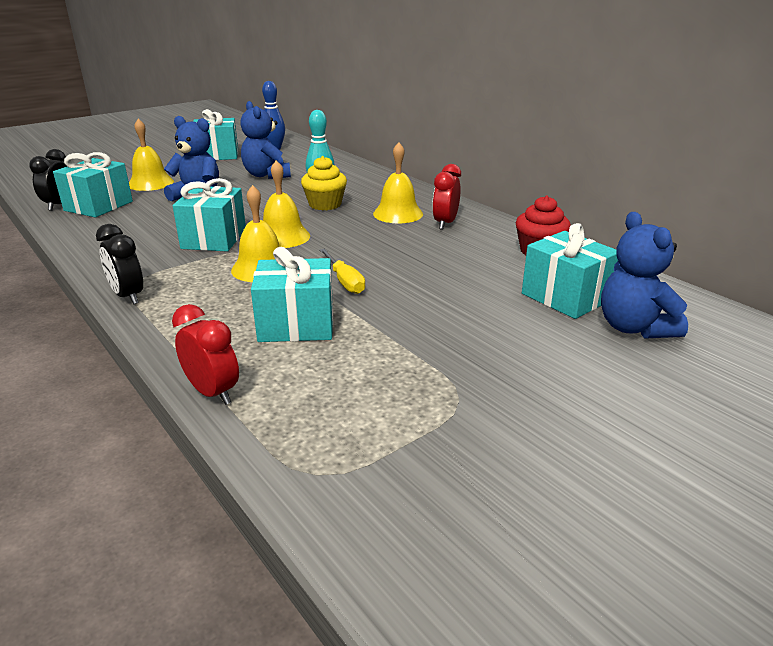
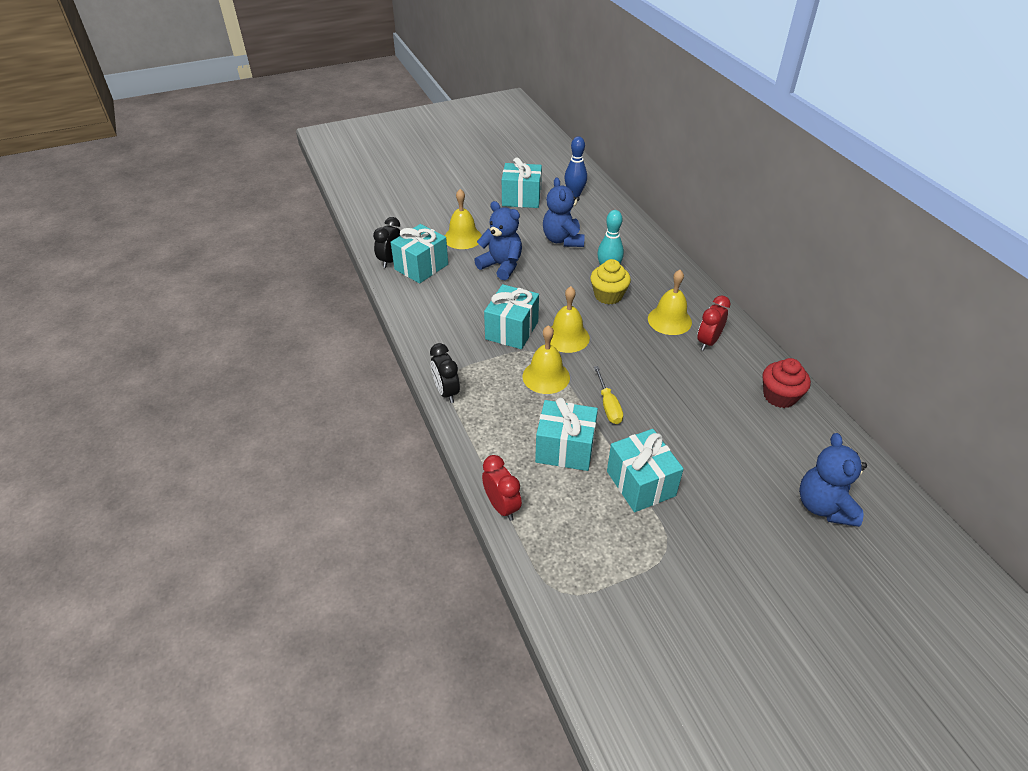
camera: 15 degrees right, 15 degrees up
(565, 297) = (781, 459): turquoise gift -> turquoise gift (640, 483)

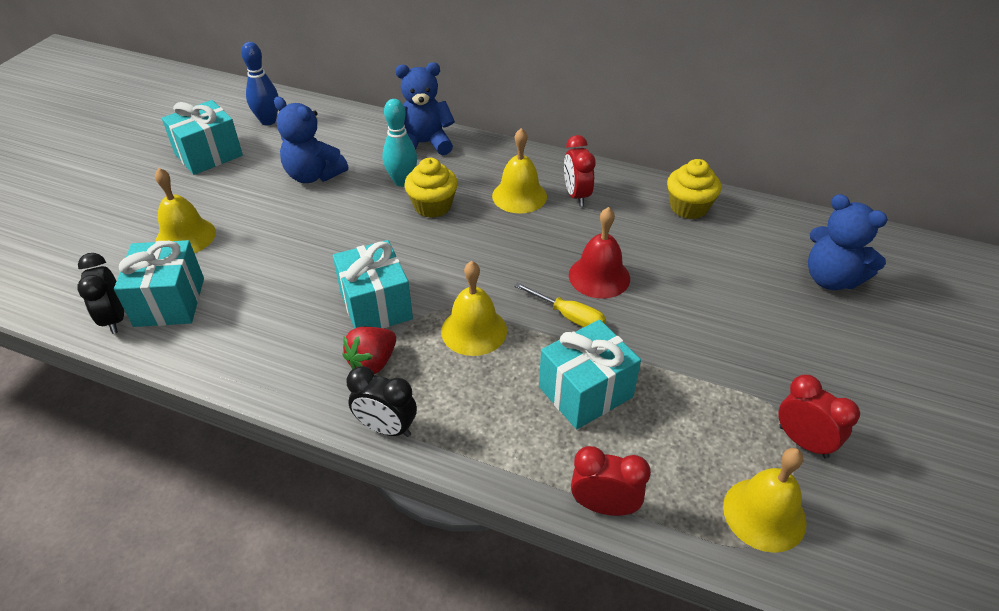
camera: 45 degrees left, 0 degrees up
(477, 357) = (372, 362): none -> red strawberry
(501, 266) = (275, 242): blue teddy bear -> blue teddy bear (424, 144)
(567, 337) = (444, 274): yellow bell -> yellow bell (764, 514)
(640, 483) = (689, 371): turquoise gift -> none
(657, 396) = (599, 276): none -> red bell
(657, 570) = (803, 442): none -> red clock
(779, 396) = (688, 207): red cupcake -> yellow cupcake

